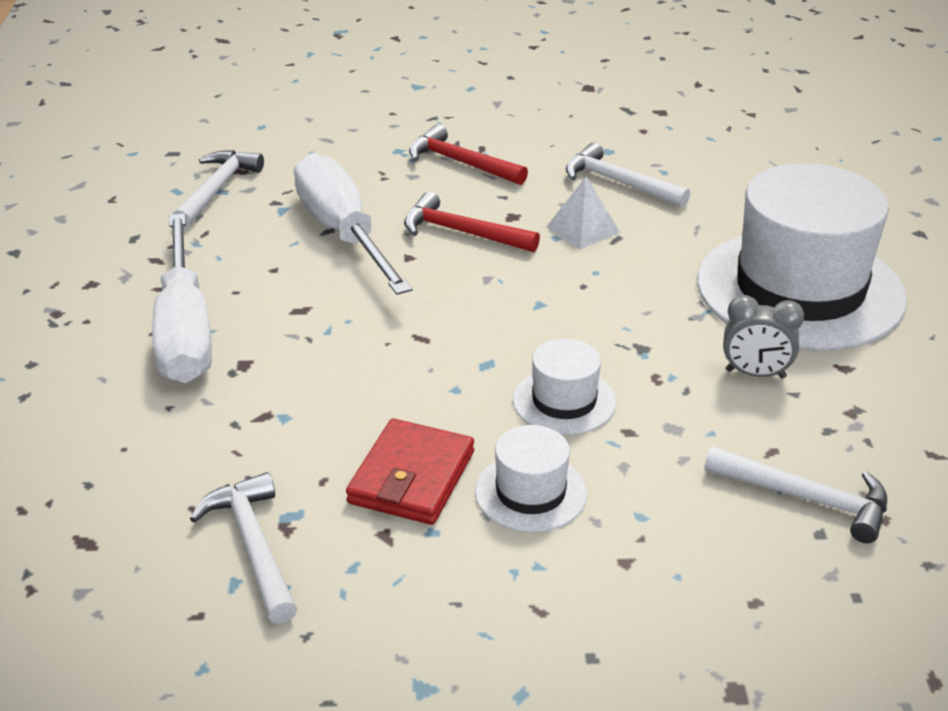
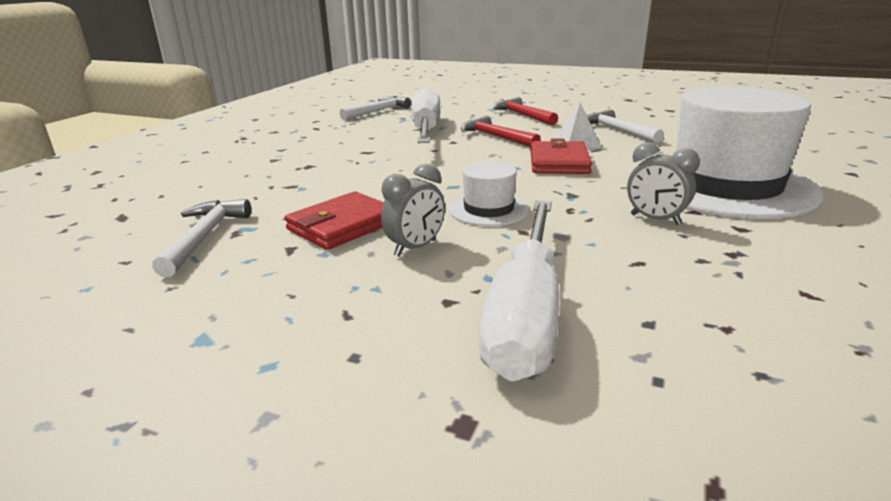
camera: 25 degrees right, 10 degrees down
(185, 330) = (295, 151): white screwdriver -> white screwdriver (526, 313)
(530, 492) = (415, 248): white hat -> grey clock
(586, 280) = (559, 162): none -> red wallet
(806, 498) = (651, 297): white hammer -> none

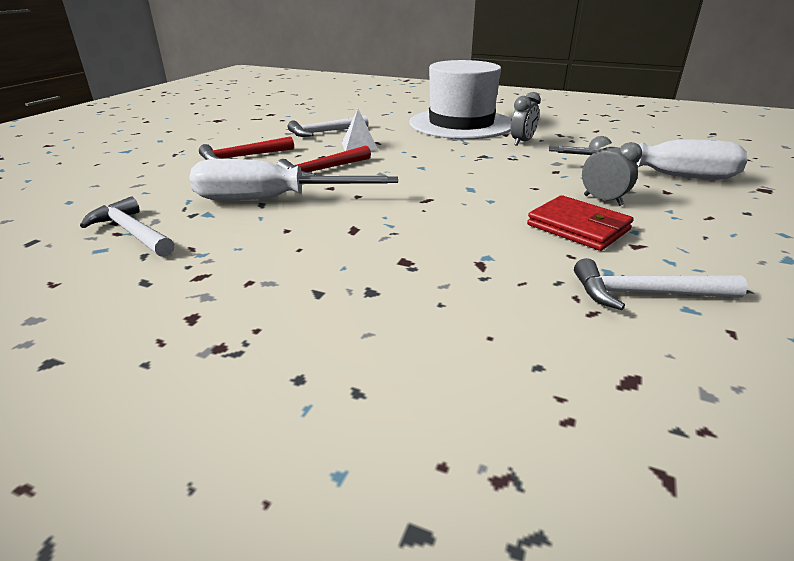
camera: 90 degrees left, 5 degrees up
(488, 209) = (520, 178): white hat -> none
(559, 162) = (410, 154): red wallet -> none

